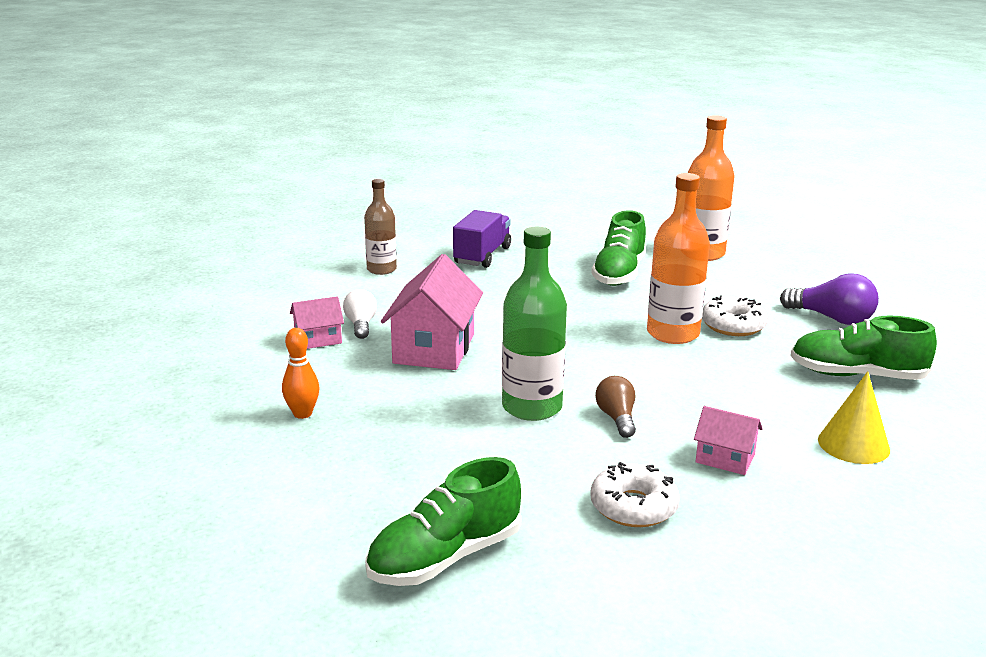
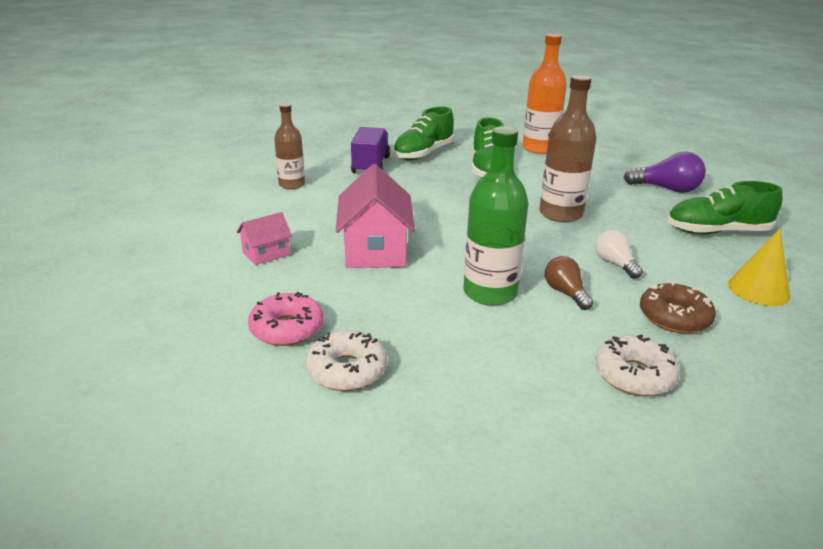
camera: 15 degrees left, 5 degrees up
(302, 414) = (287, 328): orange bowling pin -> pink donut
(361, 325) = (299, 236): white light bulb -> white light bulb (615, 264)
(445, 557) = (503, 460): green shoe -> green shoe (423, 154)
(673, 334) = (560, 214): orange bottle -> brown bottle
(725, 459) = (674, 317): pink house -> brown donut
(733, 325) = (600, 202): white donut -> white donut (347, 370)

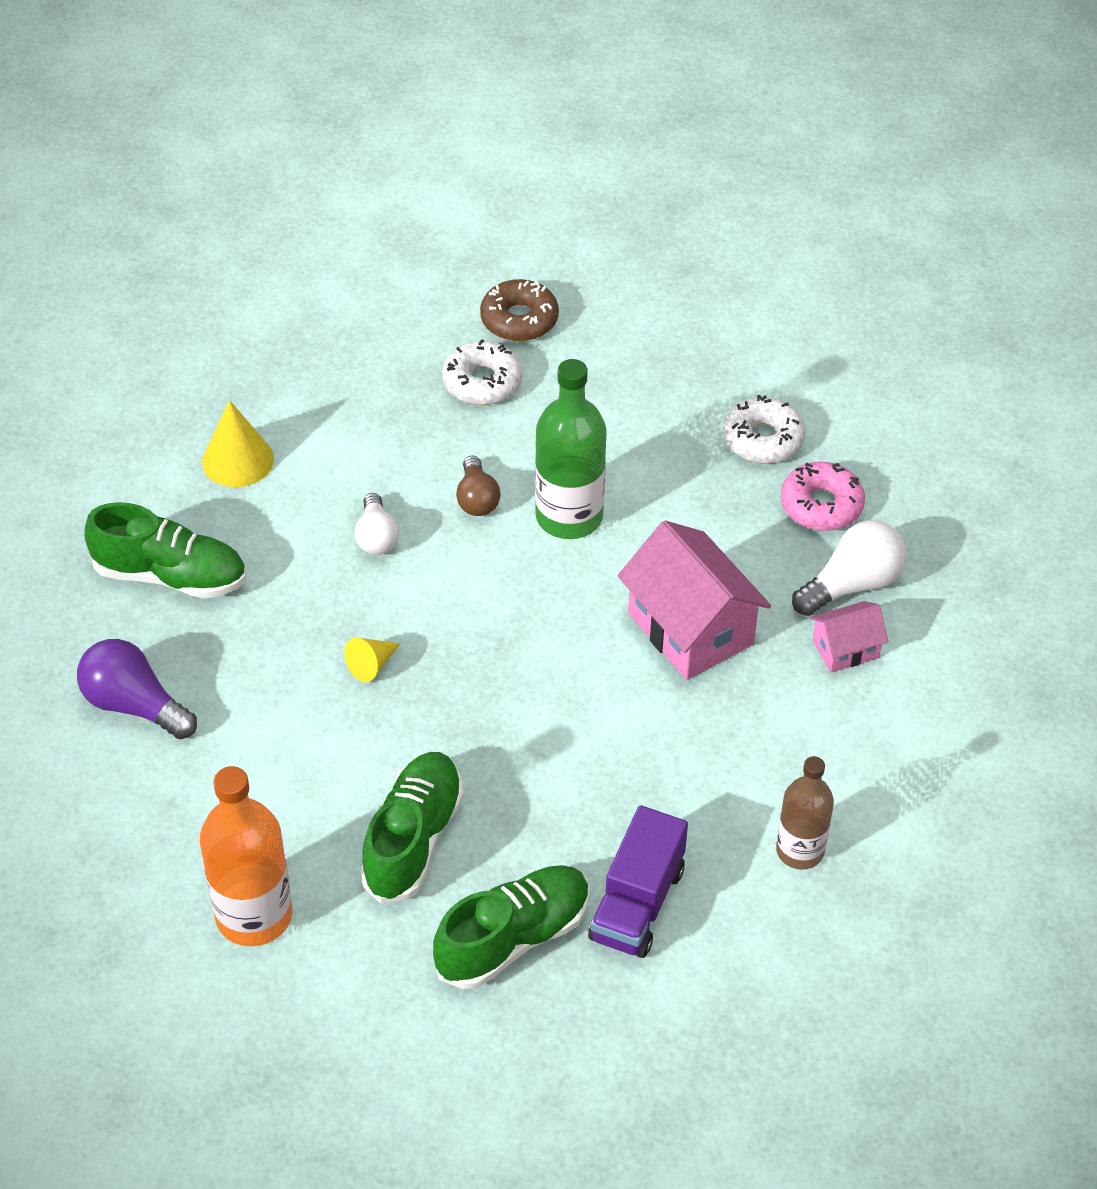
camera: 165 degrees left, 20 degrees up
(260, 284) = (852, 585): none -> white light bulb
(375, 250) = (690, 628): pink house -> pink house turned 45 degrees counterclockwise
(560, 214) = (372, 665): brown bottle -> yellow cone
(674, 317) = (378, 440): brown donut -> brown donut (519, 319)

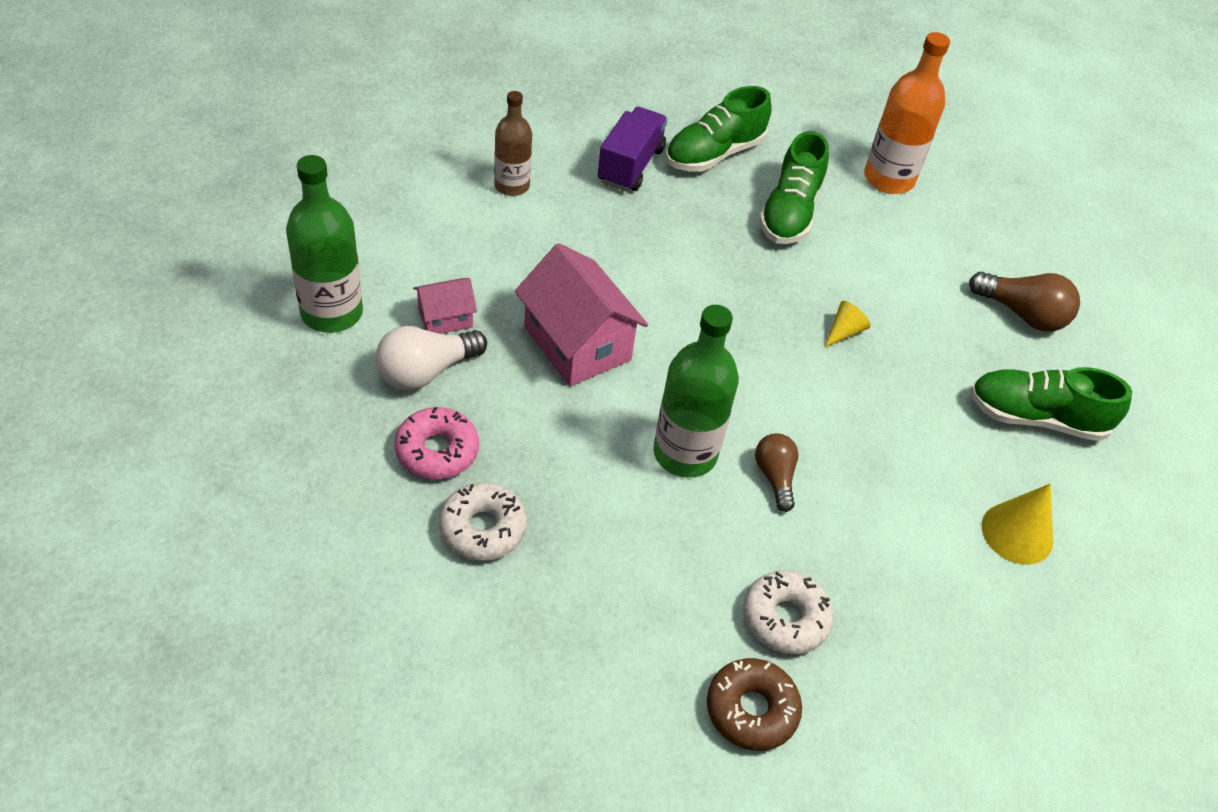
camera: 175 degrees right, 0 degrees up
(134, 705) = (1022, 314): purple light bulb -> brown light bulb
(376, 537) = (863, 443): white light bulb -> none
(974, 646) = (331, 313): none -> green bottle

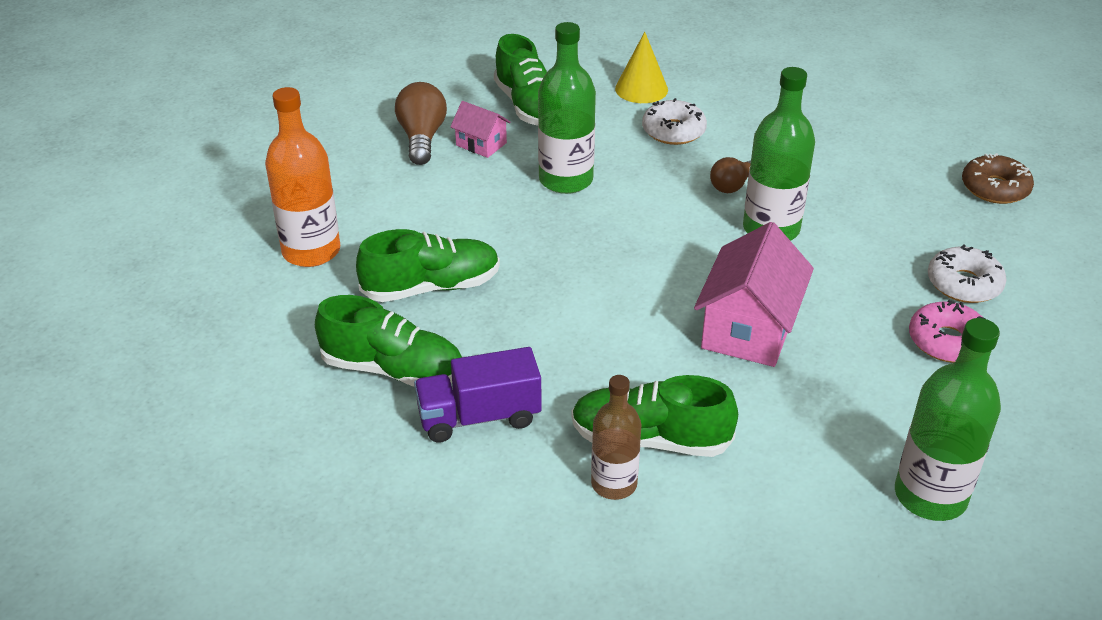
camera: 120 degrees left, 10 degrees down
(425, 372) = (896, 393): white light bulb -> none
(445, 318) = (831, 419): pink house -> pink house (481, 144)
(528, 223) = (650, 439): none -> green shoe
(751, 710) = (900, 134): brown donut -> brown donut (995, 188)
(785, 618) = (828, 144): white donut -> white donut (673, 131)
(844, 332) = (550, 207): yellow cone -> none
(878, 366) = (566, 180): none -> green bottle

